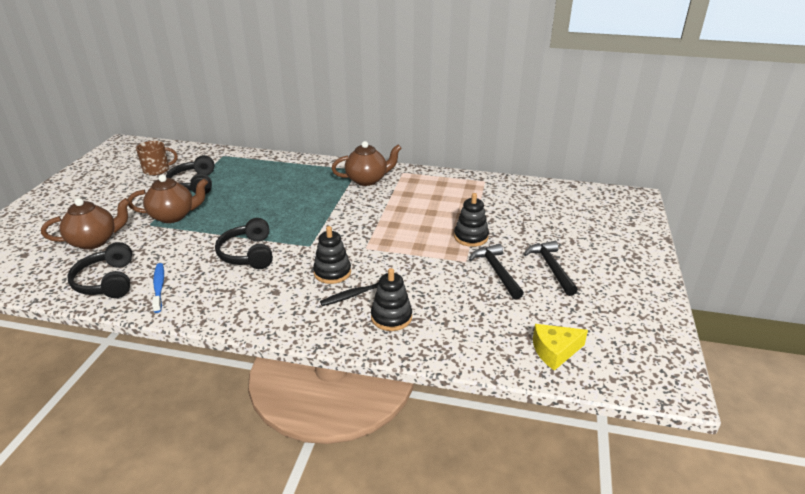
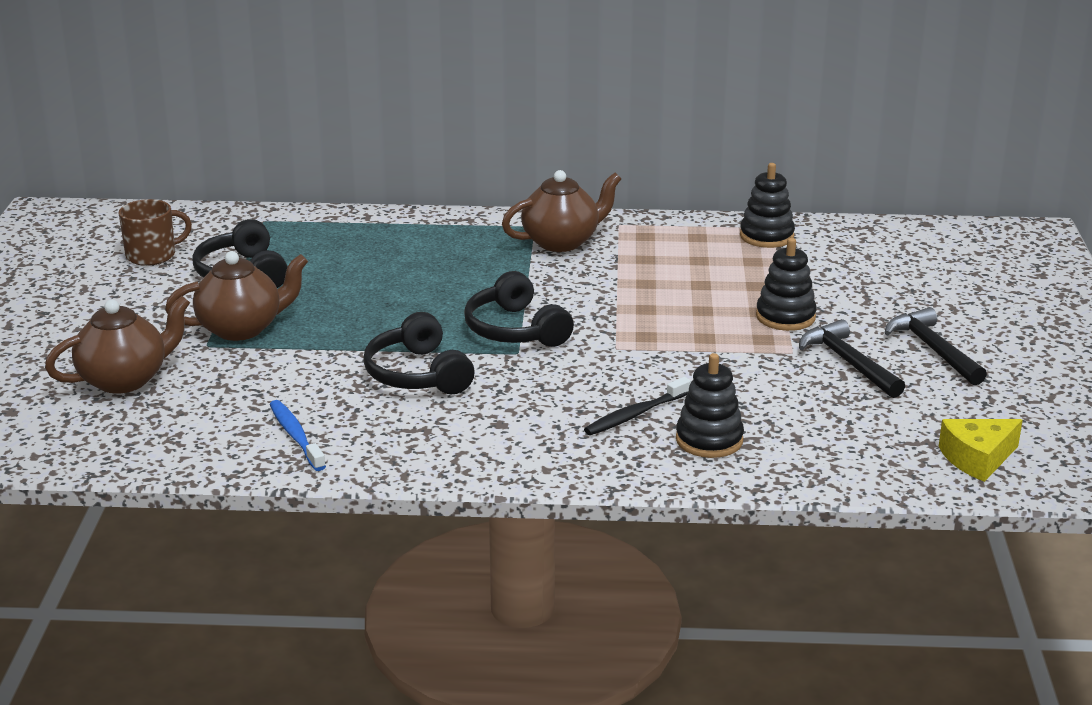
camera: 10 degrees left, 5 degrees down
(107, 281) = (197, 436): black headphones -> black headphones (515, 330)
(332, 272) = (579, 388): black stacking toy -> black stacking toy (766, 236)

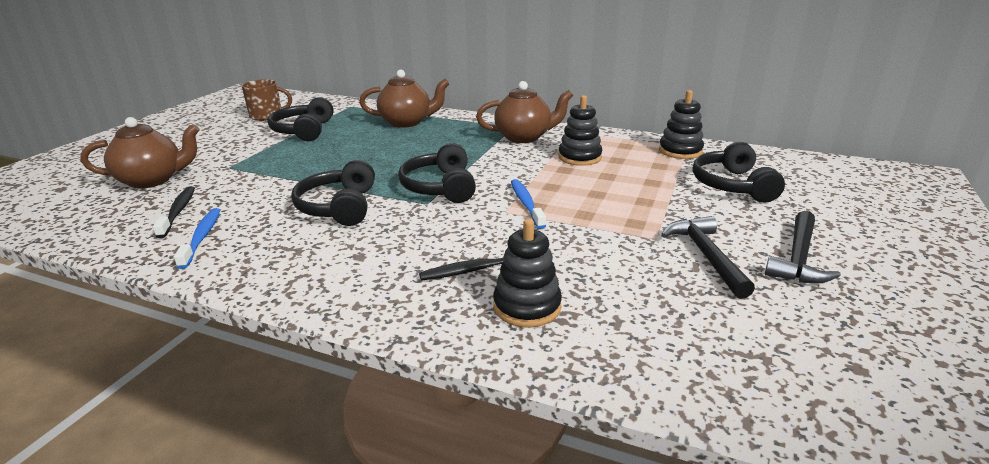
camera: 20 degrees right, 0 degrees up
(223, 413) = (178, 212): none -> black toothbrush
(241, 328) = (262, 160): brown teapot -> brown teapot (406, 122)
(632, 335) = (526, 204): none -> blue toothbrush
(785, 317) = (665, 209): black stacking toy -> black stacking toy (579, 157)
(844, 276) = (732, 185): none -> black headphones
(933, 350) = (798, 258): black hammer -> black hammer turned 150 degrees counterclockwise
(977, 458) = (820, 391): yellow cheese -> none

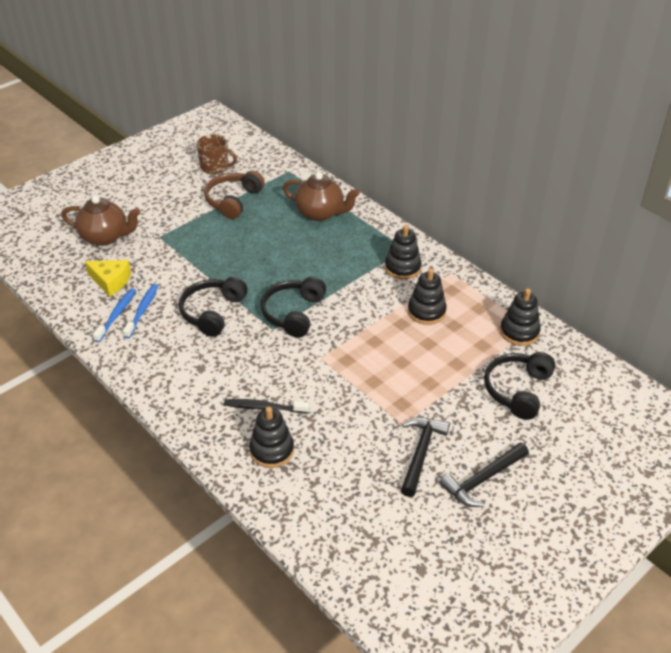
camera: 25 degrees right, 15 degrees up
(178, 212) = (111, 281): black toothbrush -> yellow cheese
(304, 131) = (233, 200): black headphones -> brown headphones
(524, 137) = (402, 268): brown teapot -> black stacking toy
(526, 204) = (341, 354): blue toothbrush -> blue toothbrush (142, 310)

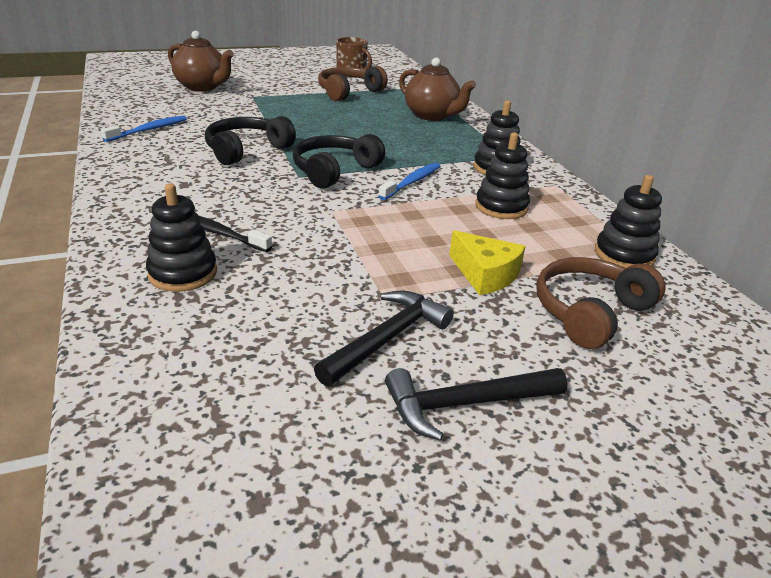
camera: 20 degrees right, 10 degrees down
(111, 281) = (172, 110): yellow cheese -> yellow cheese (485, 274)
(142, 310) = (177, 133): blue toothbrush -> blue toothbrush (412, 182)
(518, 390) = (590, 312): black headphones -> brown headphones

